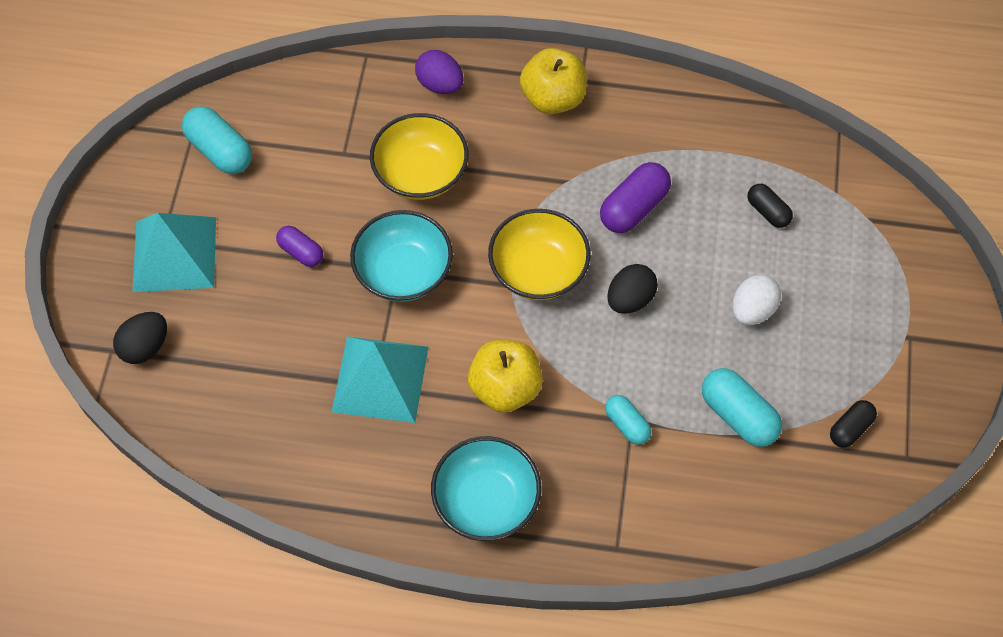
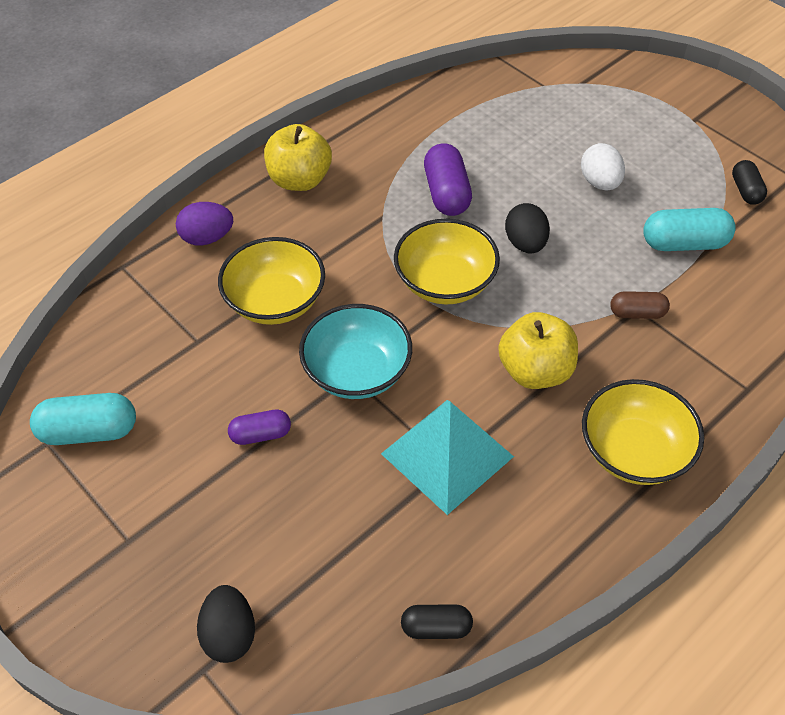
camera: 50 degrees left, 10 degrees down
(174, 254) = (155, 540): turquoise pyramid -> none
(486, 501) = (634, 451): turquoise bowl -> yellow bowl
(626, 424) = (637, 313): turquoise capsule -> brown capsule
(767, 211) = (524, 126): black capsule -> black capsule (436, 627)

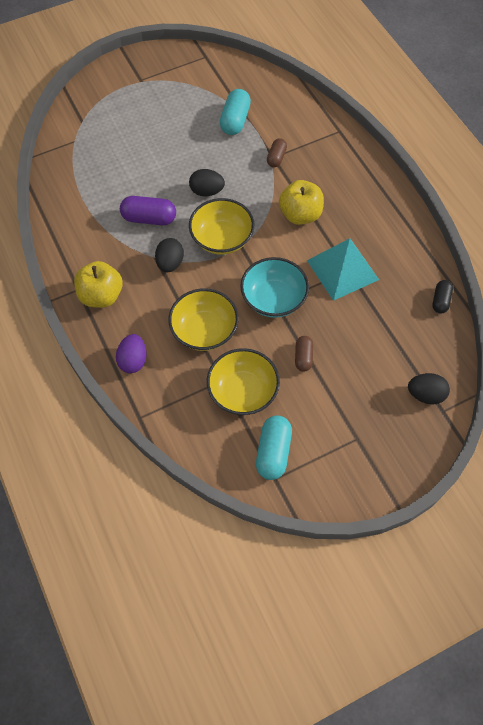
camera: 75 degrees left, 10 degrees up
(261, 434) = (303, 357): purple capsule -> brown capsule
(378, 235) = (170, 263): none -> black egg
(600, 182) = (173, 141): white egg -> none
(634, 451) = (363, 189): yellow bowl -> yellow bowl (243, 391)
(746, 191) = (207, 80): black capsule -> none

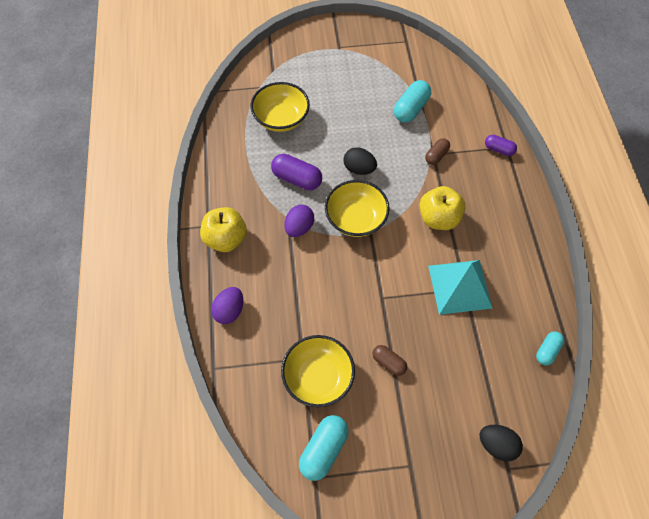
camera: 20 degrees right, 0 degrees up
(170, 263) = (299, 227): black egg -> purple egg
(204, 330) = (305, 303): yellow bowl -> yellow bowl (281, 119)
(273, 299) = (382, 294): turquoise bowl -> none
(303, 357) = (389, 362): brown capsule -> brown capsule turned 75 degrees counterclockwise
(332, 135) = (498, 149): none -> purple capsule
(440, 301) = (547, 351): black capsule -> turquoise capsule

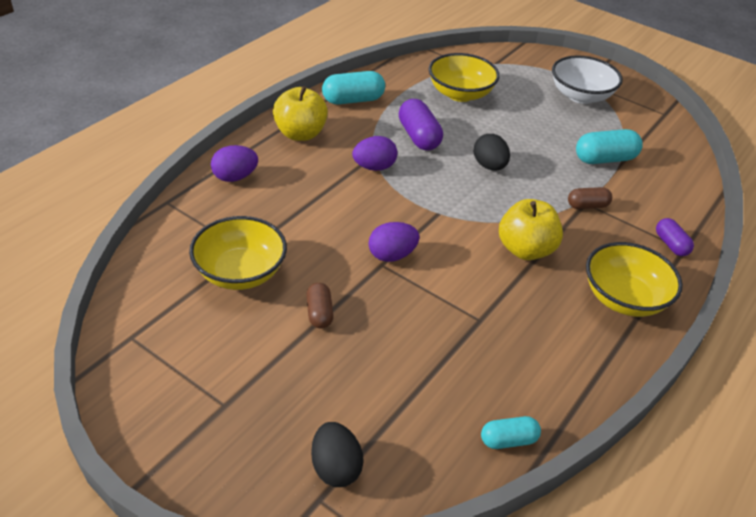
camera: 40 degrees right, 20 degrees down
(323, 449) = (168, 324): turquoise capsule -> turquoise capsule (353, 100)
(349, 62) = (580, 96): none -> white bowl
(355, 219) = (436, 195): yellow bowl -> yellow bowl (624, 298)
(380, 286) = (392, 255): none -> purple egg
(459, 286) = (476, 313): turquoise pyramid -> none

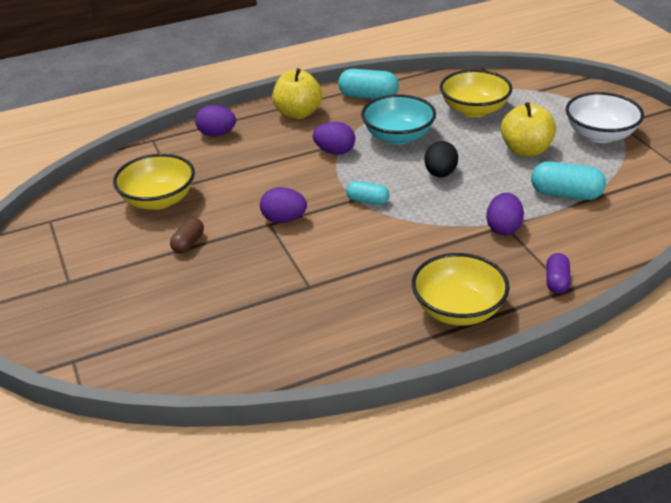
camera: 35 degrees right, 5 degrees down
(335, 468) = (102, 345): black egg -> none
(418, 137) = (398, 136): purple capsule -> turquoise bowl
(508, 440) = (244, 375): turquoise capsule -> turquoise capsule (367, 201)
(525, 250) = (404, 246): yellow apple -> yellow apple (526, 150)
(587, 206) = (503, 228): brown capsule -> purple egg

